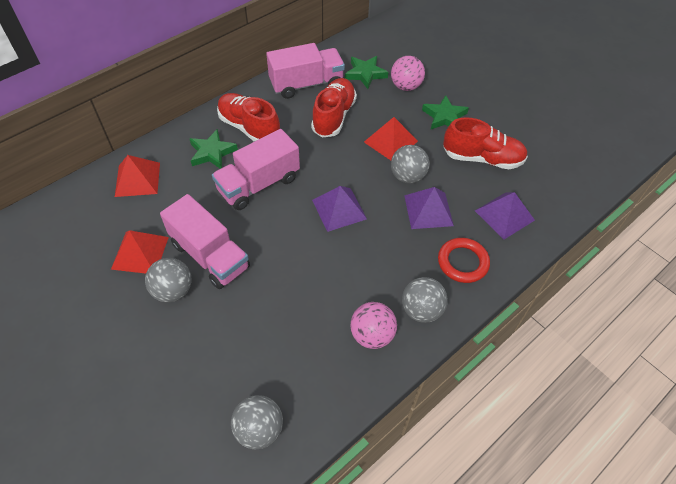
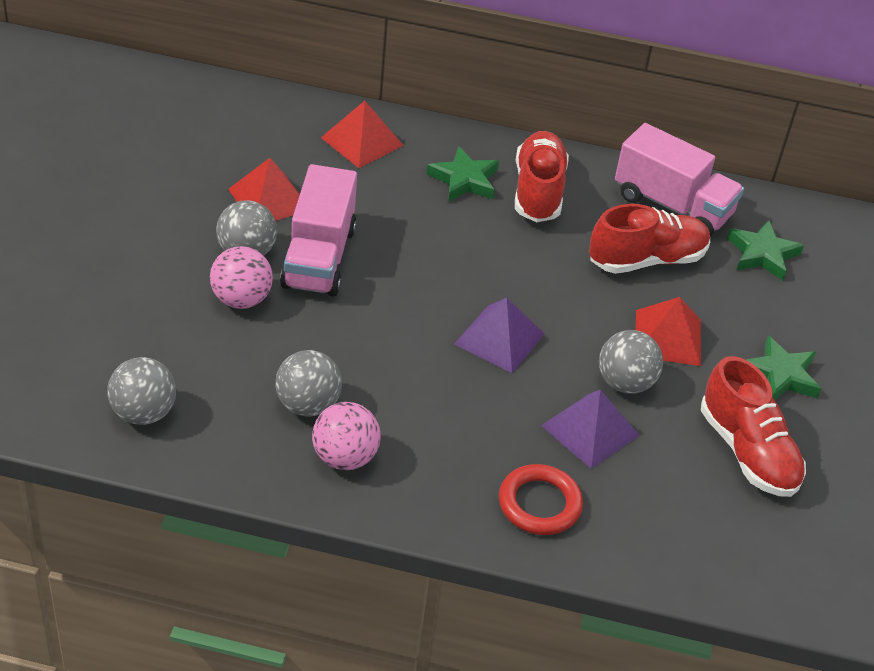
camera: 50 degrees right, 10 degrees down
(259, 184) = (460, 245): pink truck -> none
(405, 86) = (789, 307): pink ball -> pink ball (241, 299)
(421, 310) = (424, 491): grey ball -> grey ball (308, 405)
(504, 215) = (668, 519): purple pyramid -> none

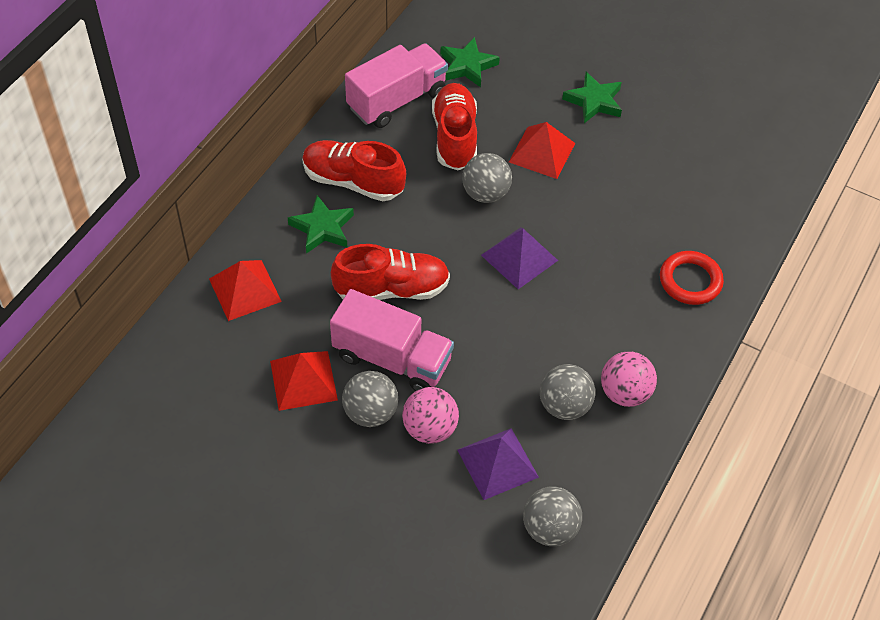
camera: 70 degrees left, 10 degrees up
(590, 430) = (625, 229): purple pyramid -> purple pyramid (497, 463)
(625, 383) = (583, 193): grey ball -> grey ball (485, 193)
(747, 451) = (662, 145): red shoe -> red shoe (392, 289)

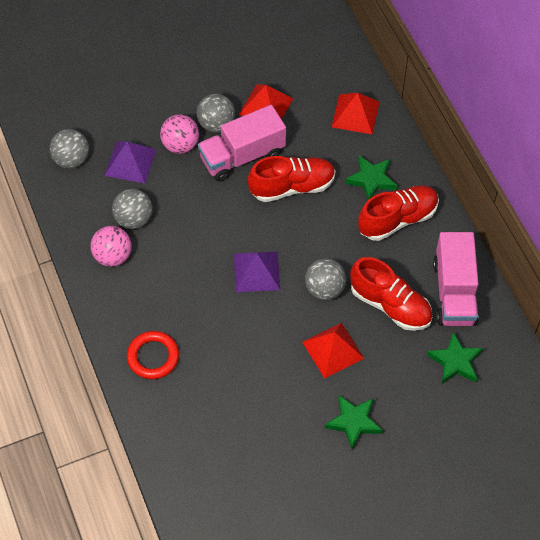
camera: 130 degrees right, 5 degrees up
(392, 289) = (292, 187): red shoe -> red shoe turned 135 degrees counterclockwise

